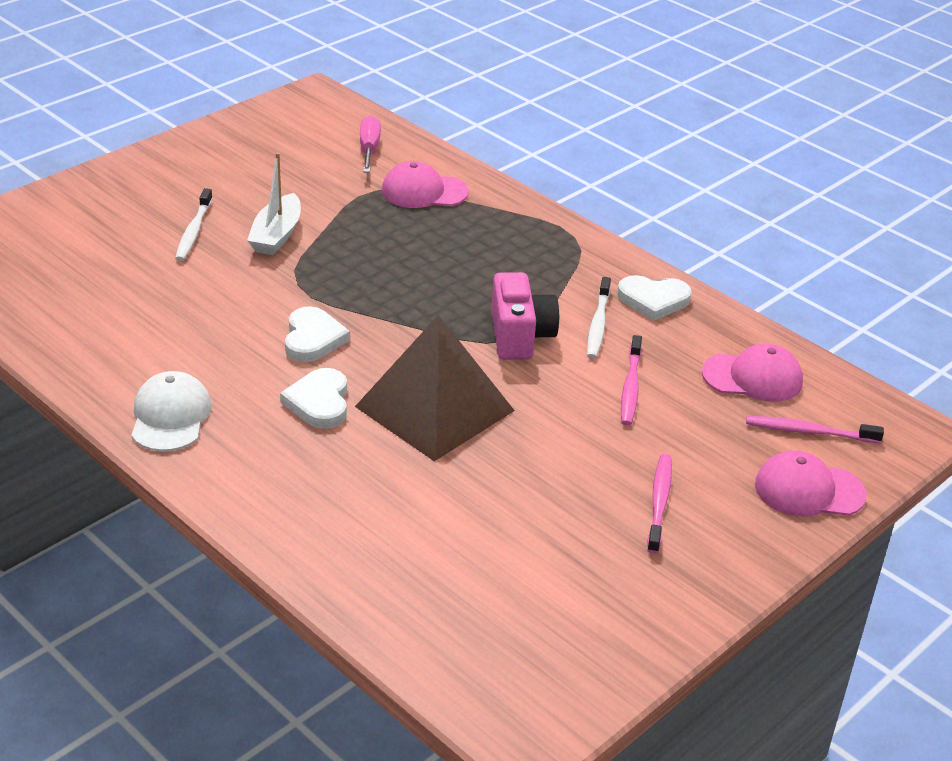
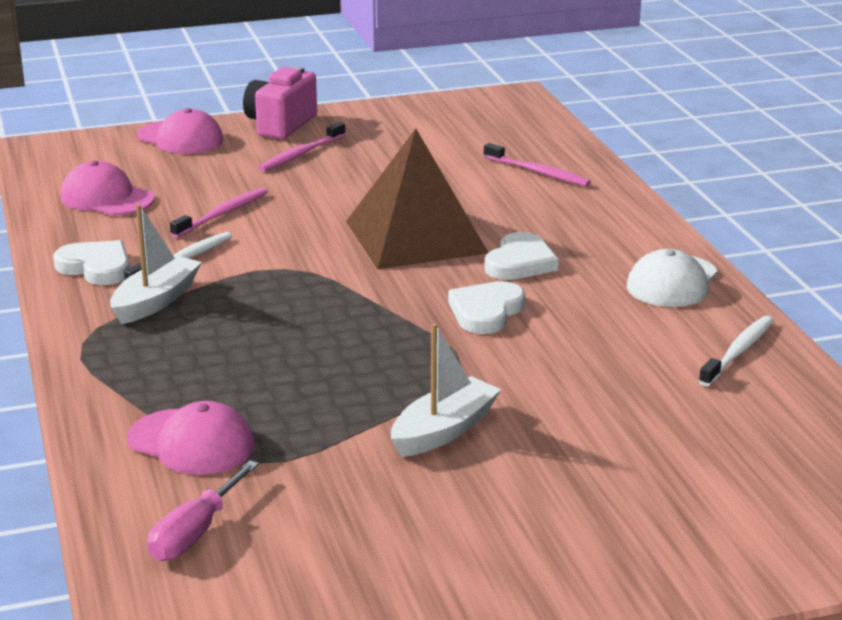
camera: 150 degrees left, 10 degrees down
(193, 231) = (553, 463): white toothbrush -> white toothbrush (738, 352)
(520, 336) = (272, 268): pink camera -> pink camera (280, 125)
(569, 281) = (156, 301): none -> white boat
(809, 431) = (122, 162): pink toothbrush -> pink toothbrush (538, 172)

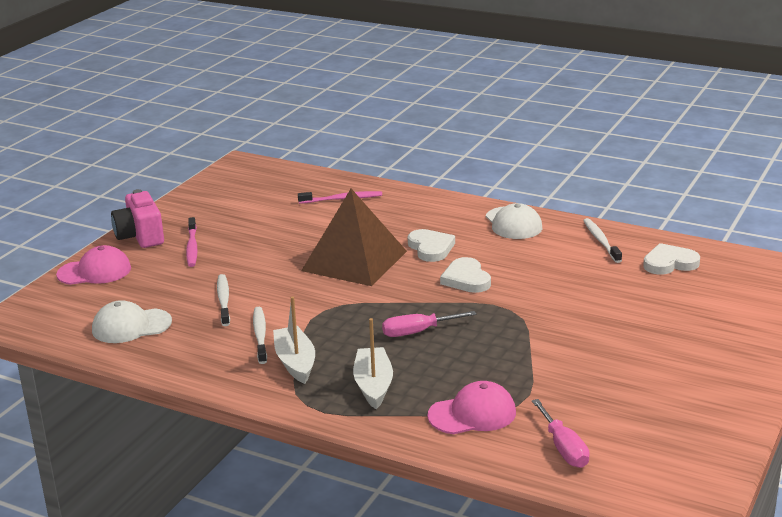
camera: 45 degrees left, 0 degrees up
(96, 267) = (218, 364): white heart -> white heart (669, 263)
(107, 198) = (131, 326): pink cap -> white cap
(222, 214) = (224, 300): pink toothbrush -> white toothbrush
(320, 336) = (417, 332): none -> pink screwdriver
(444, 430) = (563, 341): white boat -> white boat (373, 385)

